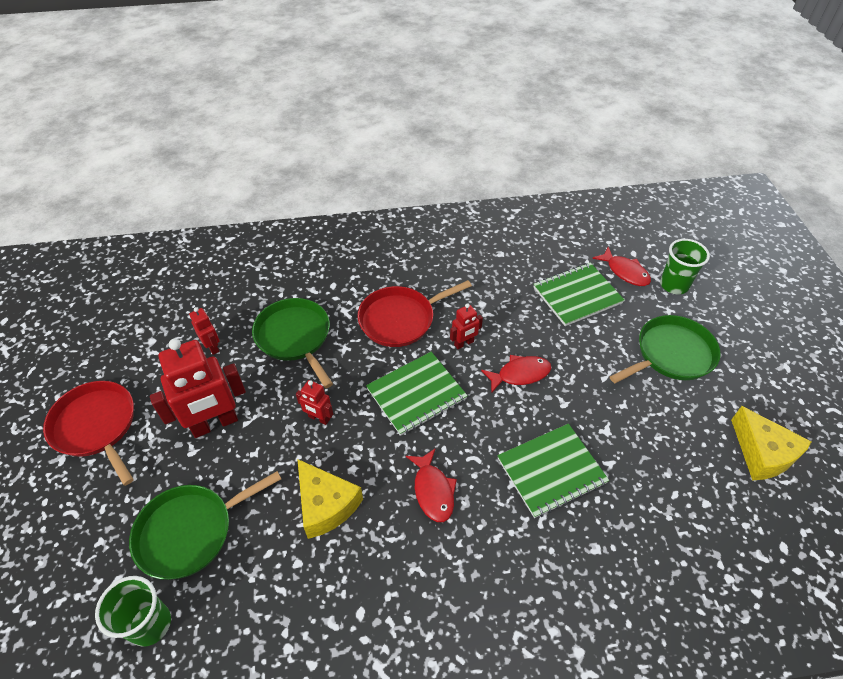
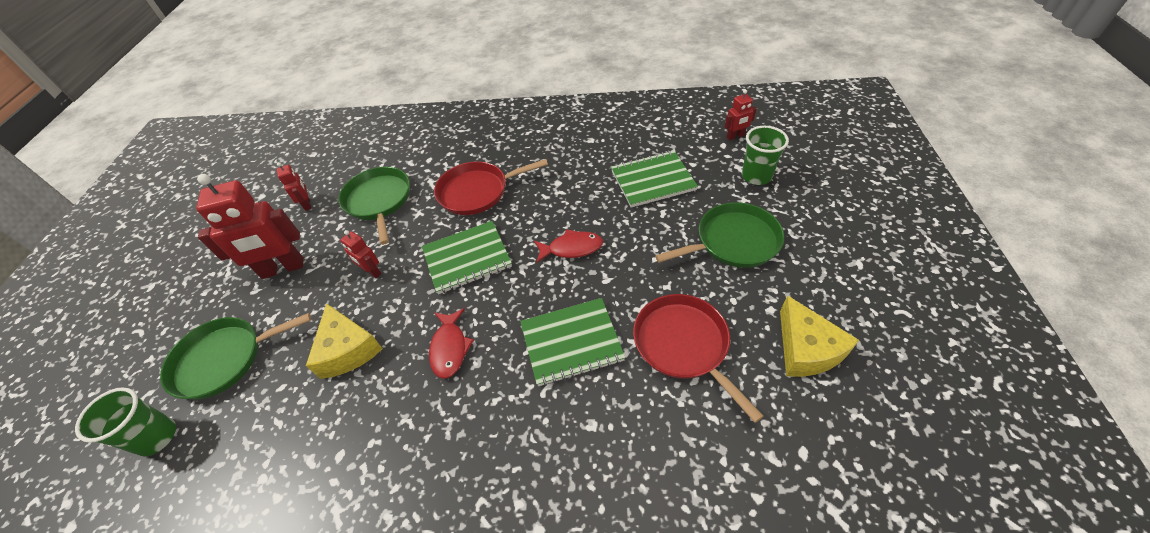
camera: 15 degrees right, 0 degrees up
(96, 426) = (189, 262): red pan -> red pan (684, 345)
(464, 343) = (528, 216): red robot -> red robot (735, 136)
(625, 272) = (708, 161): red fish -> none

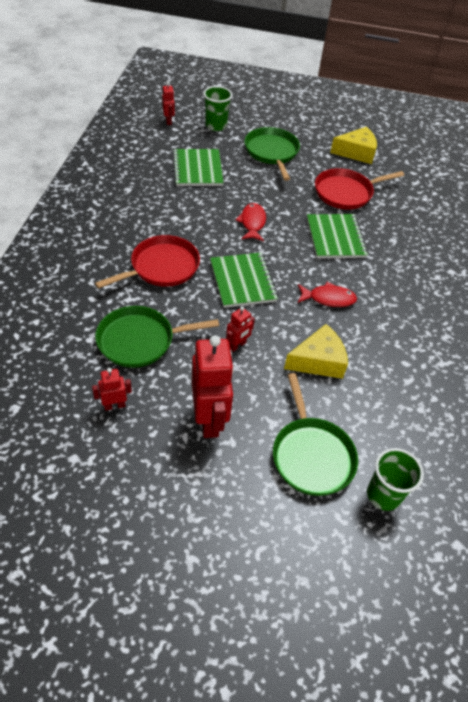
camera: 90 degrees left, 0 degrees up
(477, 191) = (161, 267): red pan -> red pan turned 120 degrees counterclockwise

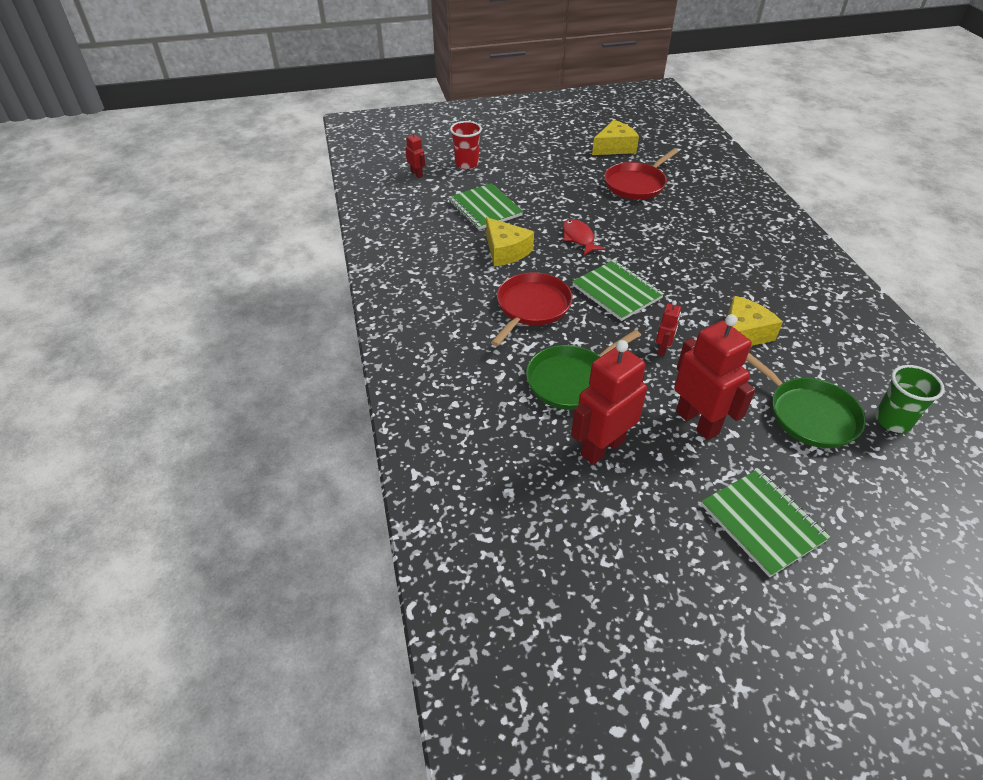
camera: 20 degrees left, 5 degrees down
(114, 405) = (602, 447): red robot -> red robot, size x2.06
(182, 212) = (505, 251): none -> yellow cheese
(216, 126) = (466, 164): green cup -> red cup
(272, 152) = (540, 171): green pan -> none
(328, 298) = (703, 278): red fish -> none
(335, 238) = (662, 225): green notebook -> green notebook (762, 523)

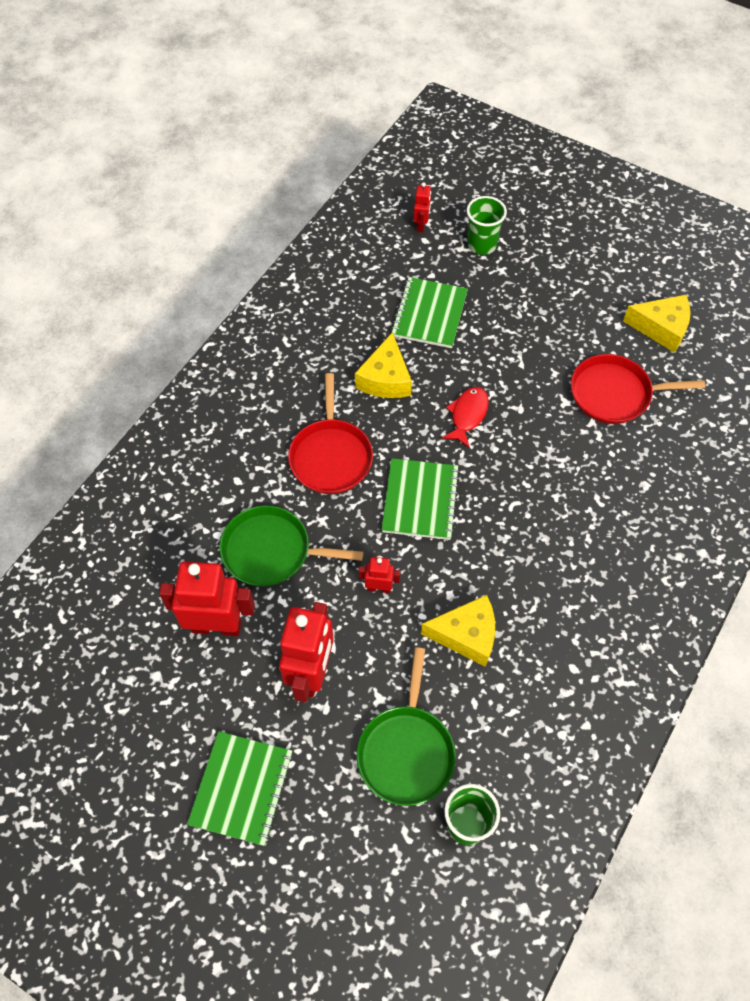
camera: 45 degrees right, 15 degrees up
(466, 164) = (482, 245): red cup -> green cup
(531, 307) = (330, 456): red pan -> red pan turned 105 degrees clockwise
(663, 349) = (379, 588): red robot -> red robot turned 150 degrees counterclockwise

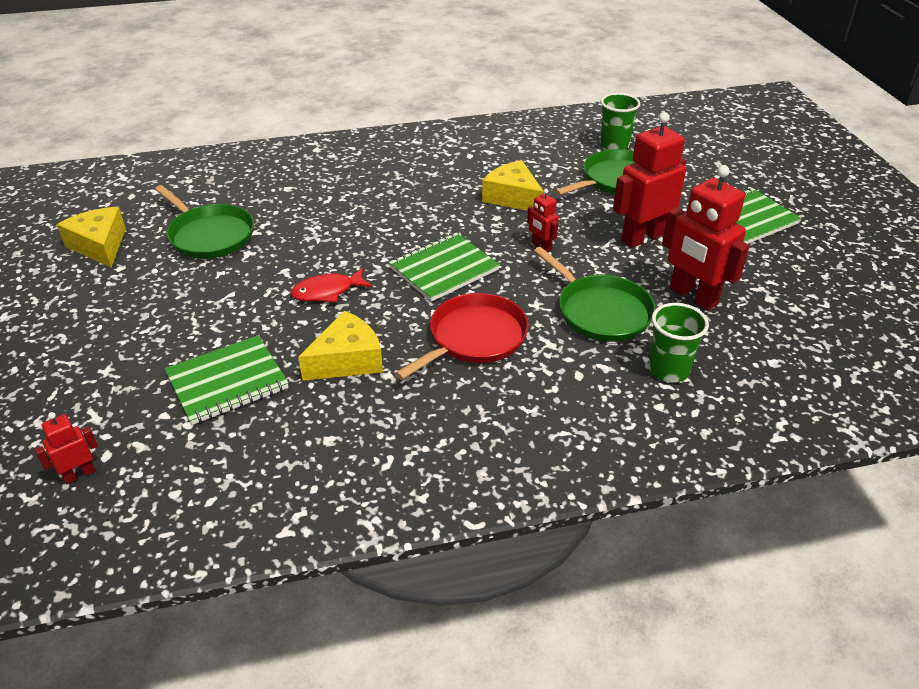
camera: 135 degrees left, 20 degrees down
(482, 245) = (74, 405): green cup -> green cup (668, 370)
(614, 394) = (209, 235): red pan -> green pan

